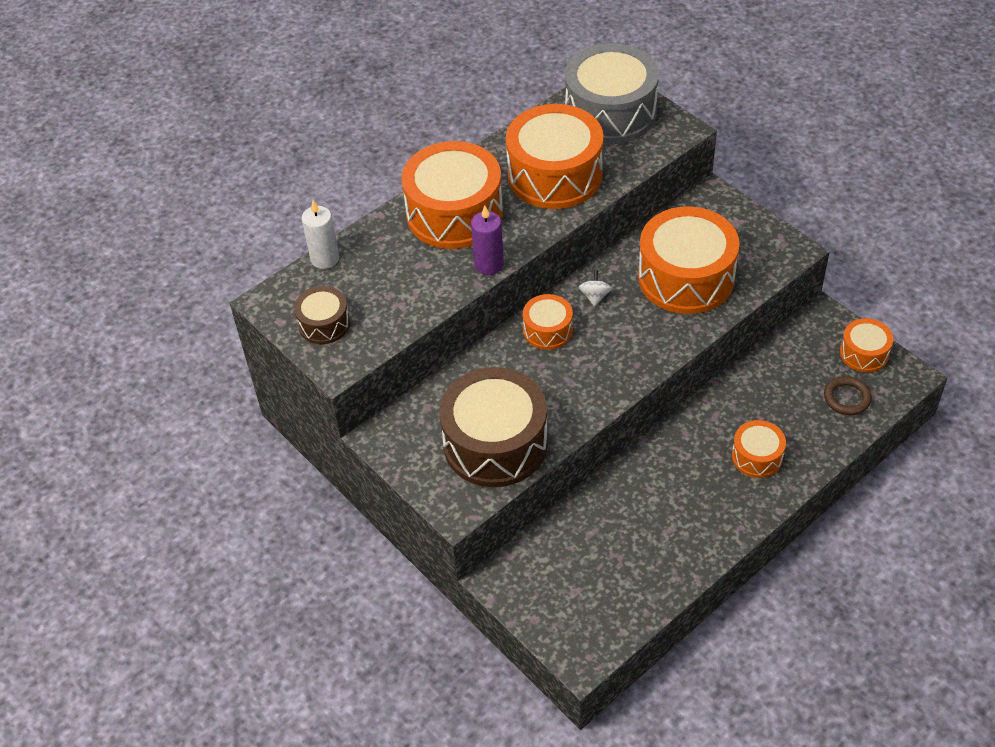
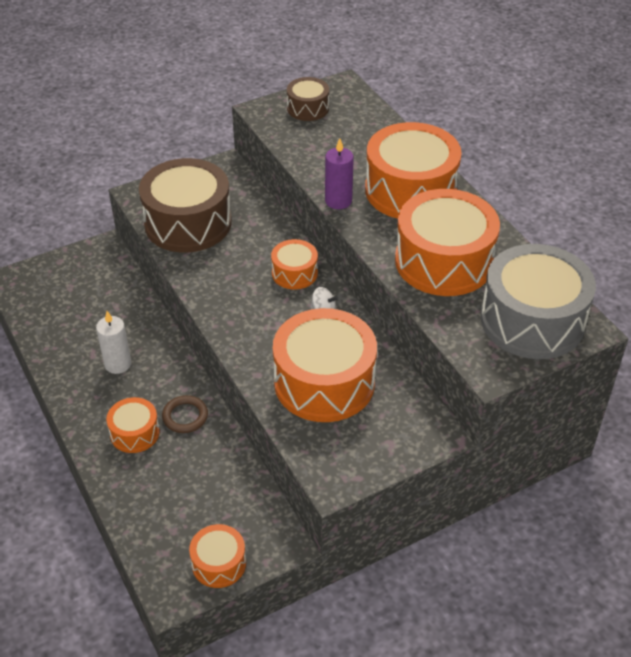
camera: 100 degrees right, 5 degrees down
(325, 258) = (380, 115): white candle -> white candle (118, 364)
(847, 398) = (168, 527): brown ring -> brown ring (185, 416)

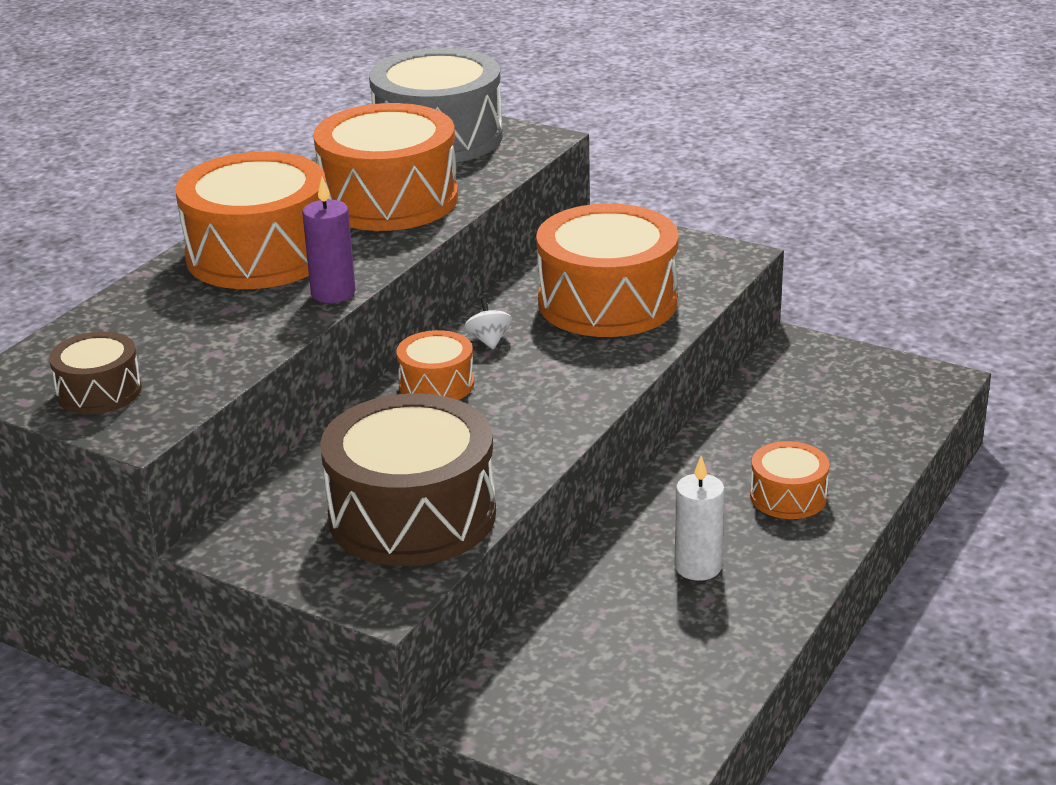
camera: 120 degrees left, 15 degrees down
(185, 416) = (717, 471): brown ring -> none
(219, 563) = (871, 369): orange drum -> none

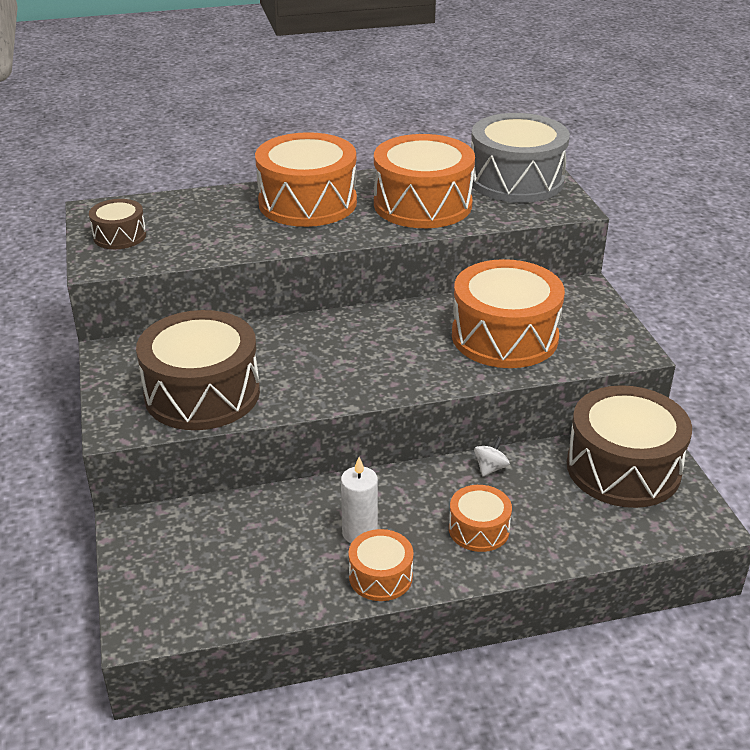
camera: 45 degrees right, 5 degrees up
(333, 293) = (300, 242): purple candle -> none
(436, 384) = (335, 330): orange drum -> orange drum (380, 576)
(489, 340) = (403, 321): white spinning top -> white spinning top (490, 468)
(815, 378) = (623, 468): none -> brown drum

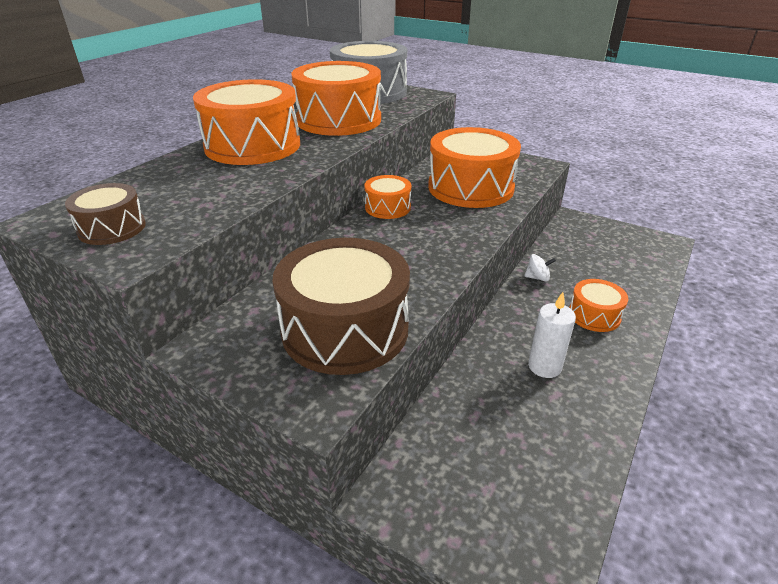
camera: 45 degrees left, 0 degrees up
(380, 576) = (604, 384): orange drum -> orange drum (387, 207)
(490, 468) = (537, 278): white spinning top -> white spinning top turned 105 degrees clockwise
(623, 468) = (590, 238): brown drum -> none

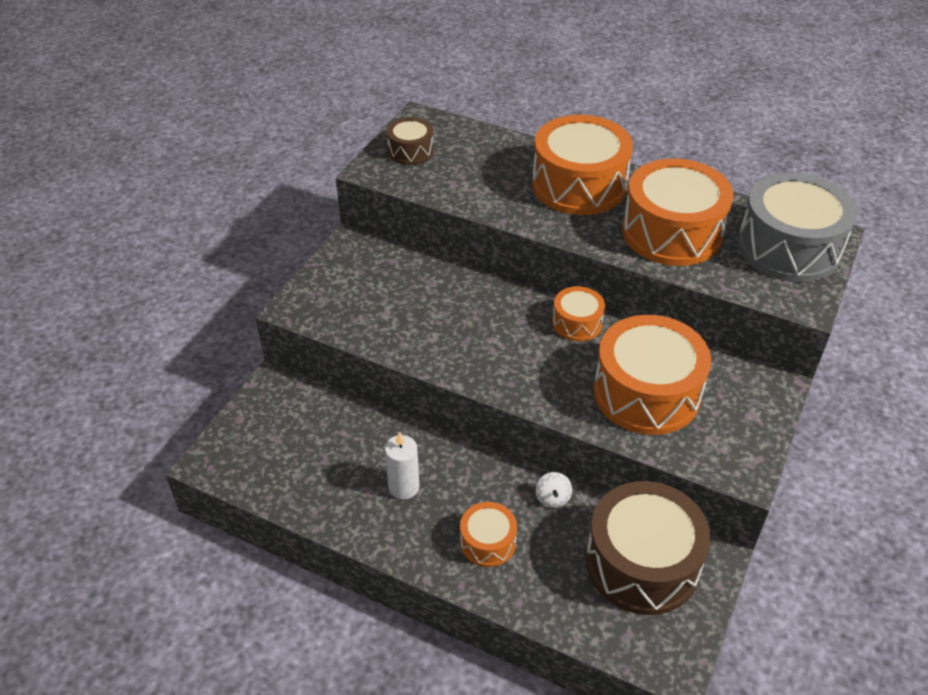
camera: 85 degrees right, 10 degrees up
(345, 329) = (372, 312): brown drum -> brown drum (642, 563)

